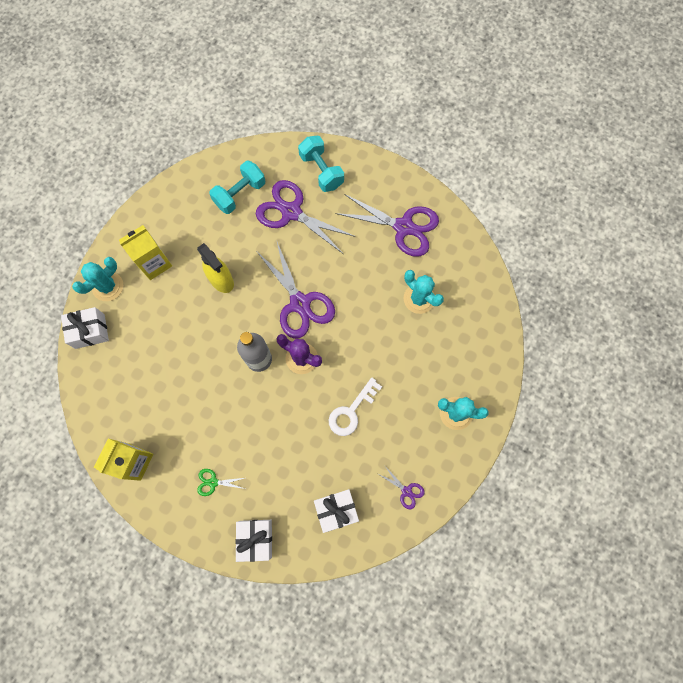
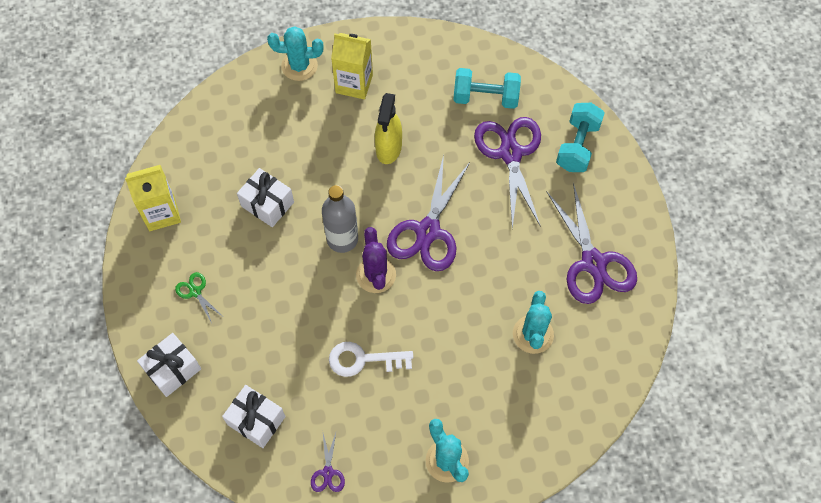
camera: 50 degrees right, 10 degrees down
(90, 331) = (247, 85): white gift -> white gift (267, 204)

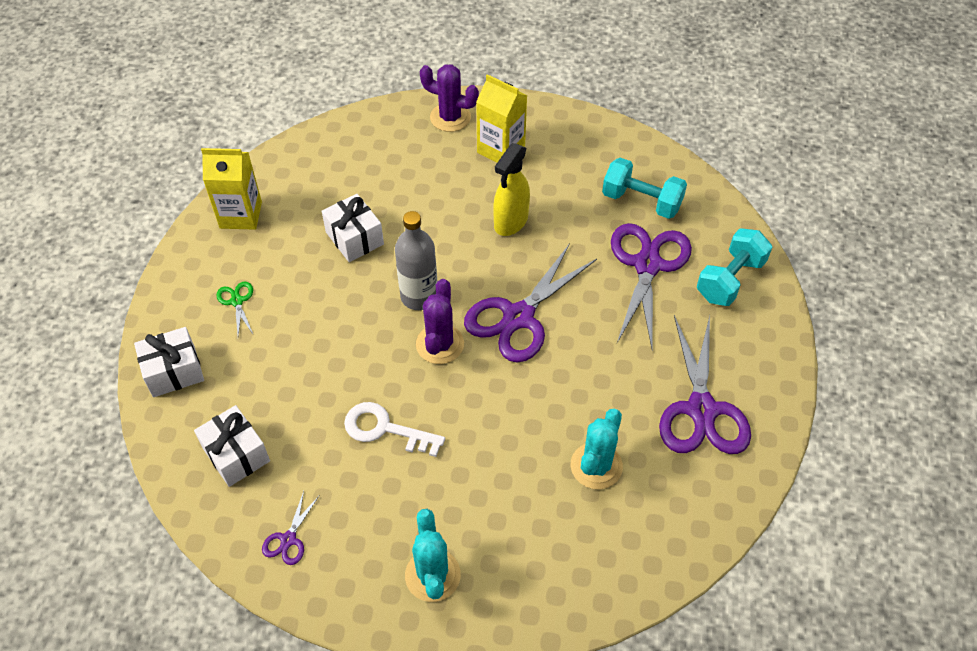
camera: 20 degrees right, 10 degrees down
(299, 66) = (450, 117): turquoise cactus -> purple cactus

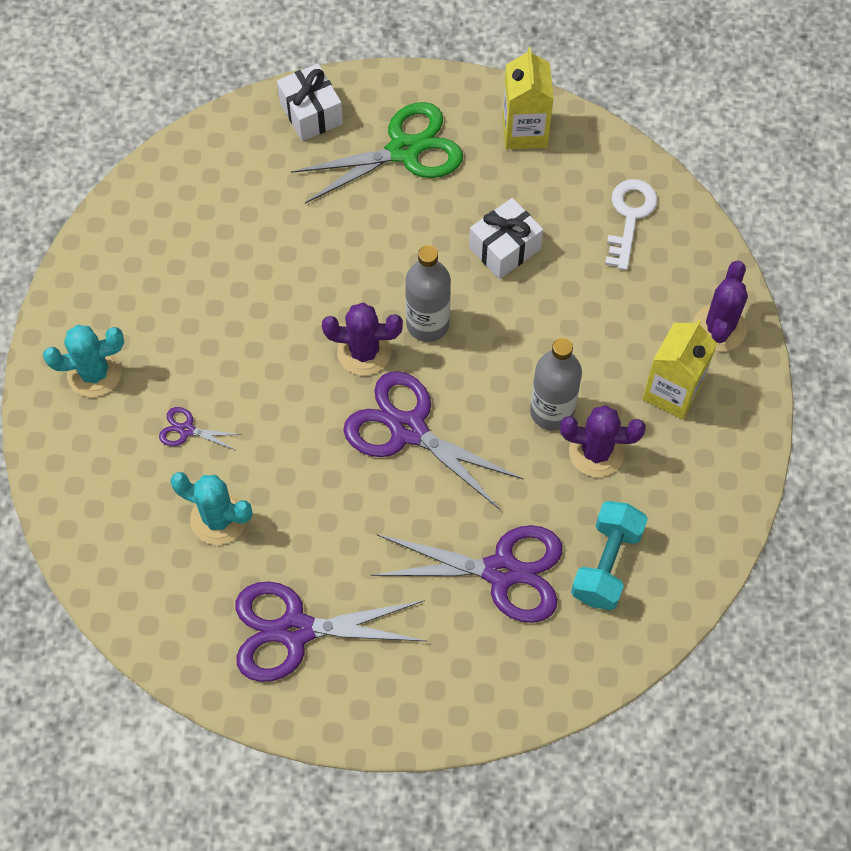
camera: 85 degrees right, 10 degrees up
(236, 454) = (218, 185): white gift -> none
(237, 301) = (404, 150): green scissors -> green scissors, size x2.27
(288, 539) = (129, 245): purple scissors -> purple scissors (186, 430)
(385, 429) = (254, 312): white key -> white key (629, 217)
(511, 221) = (551, 411): yellow spray bottle -> grey bottle
(548, 198) = (596, 452): none -> purple cactus
(730, 279) = (489, 671): turquoise dumbbell -> none

